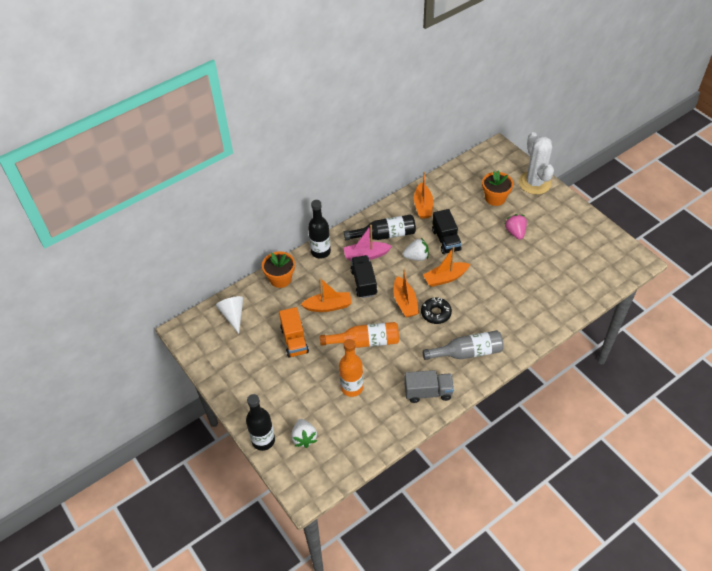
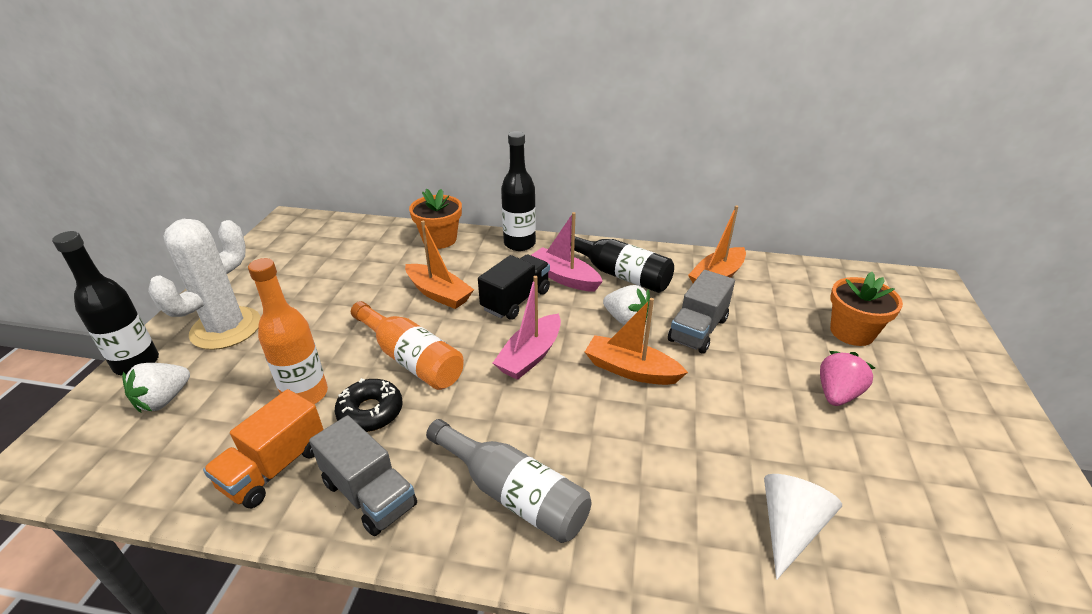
camera: 45 degrees right, 15 degrees down
(233, 315) = (345, 238): white cone -> white cone (789, 528)
(294, 340) = (349, 298): orange truck -> orange truck (274, 468)
(405, 302) = (530, 356): orange boat -> pink boat
(436, 313) = (550, 401): black donut -> black donut (370, 412)
(446, 240) = (698, 330): black truck -> grey truck
(534, 183) = (959, 355): white cactus -> white cactus (226, 328)

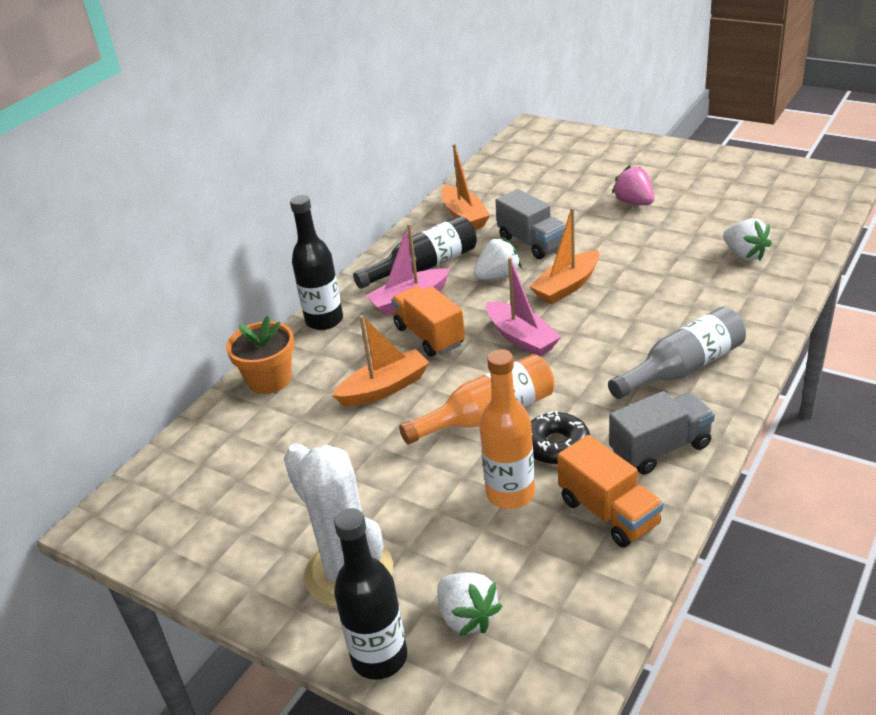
camera: 65 degrees left, 0 degrees up
(516, 300) = (429, 336): black truck -> orange truck
(789, 528) = (744, 255): white cone -> white strawberry
(852, 332) = (571, 176): orange flower pot -> none

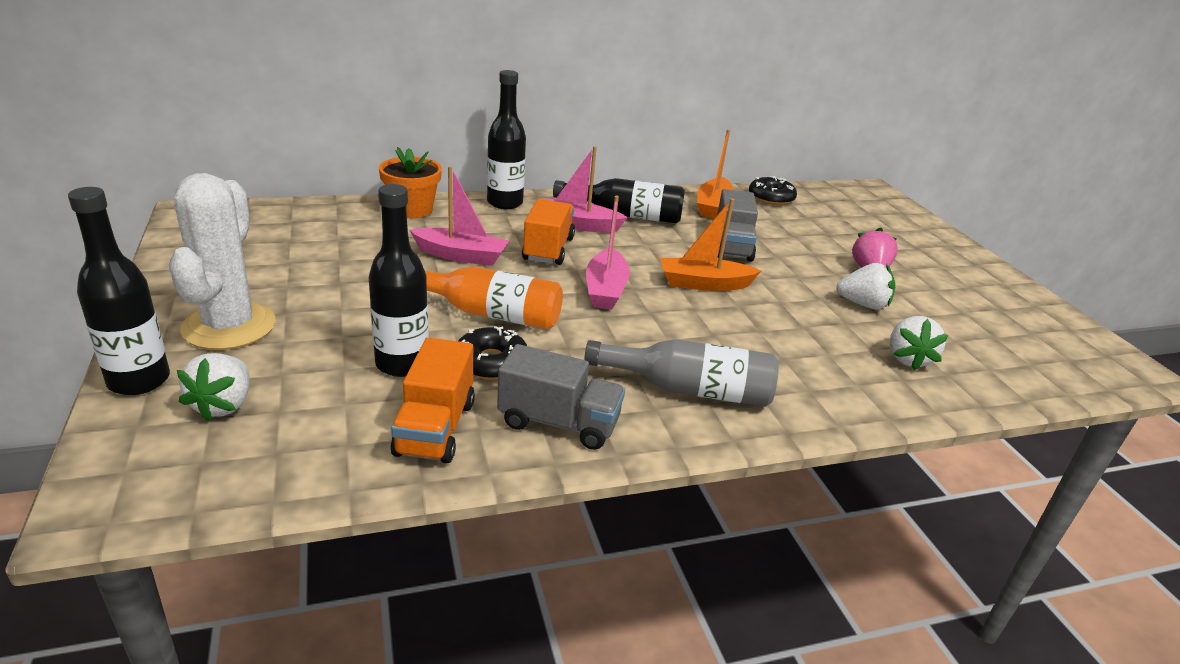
camera: 35 degrees right, 5 degrees down
(384, 388) = (461, 255): orange boat -> pink boat
(486, 181) = (771, 198): none -> black donut
(498, 276) = (665, 248): white strawberry -> white strawberry (863, 304)
(510, 494) = (402, 364): orange bottle -> black bottle

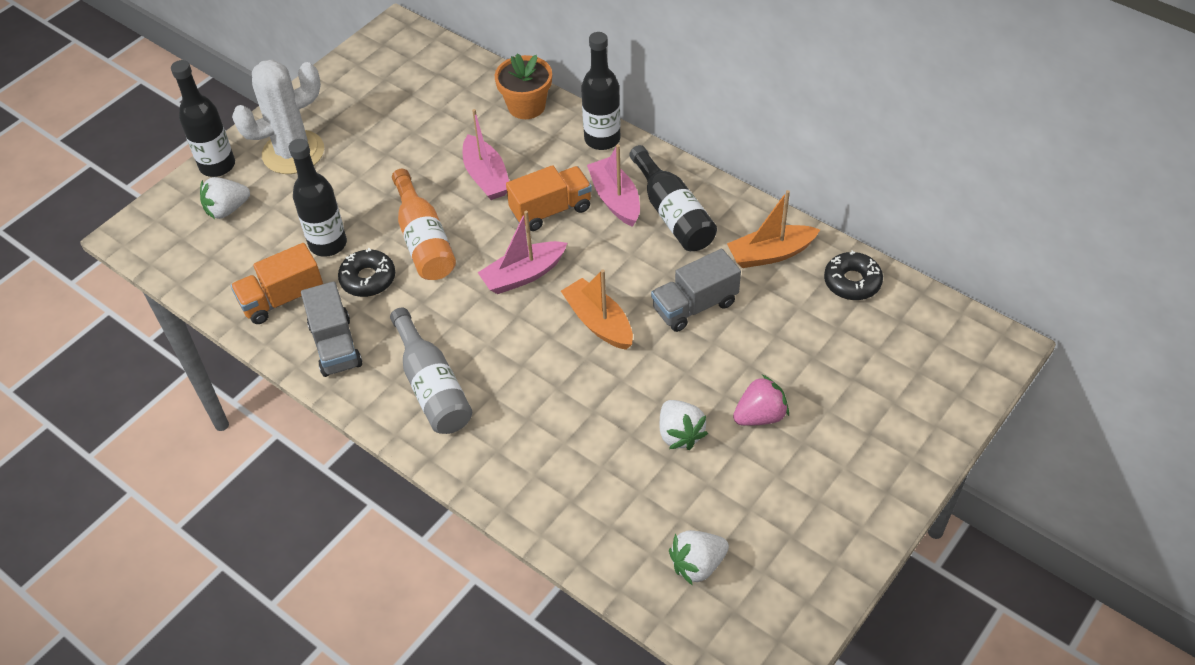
camera: 60 degrees right, 20 degrees up
(907, 359) = (609, 494): white strawberry -> white strawberry (697, 565)

